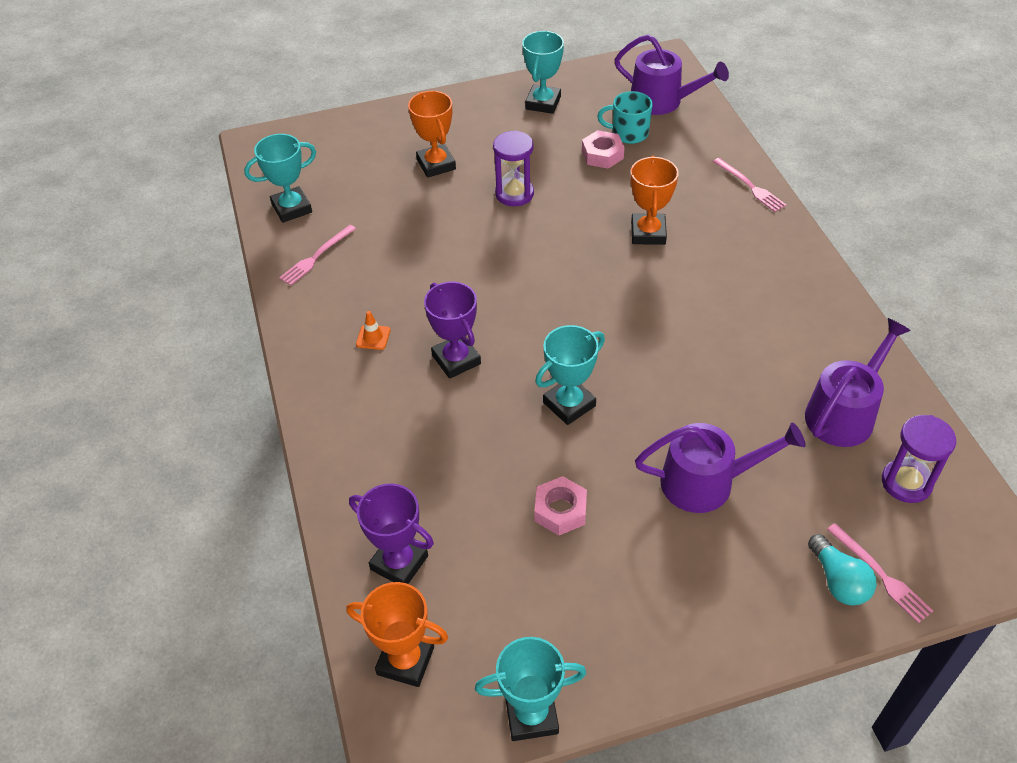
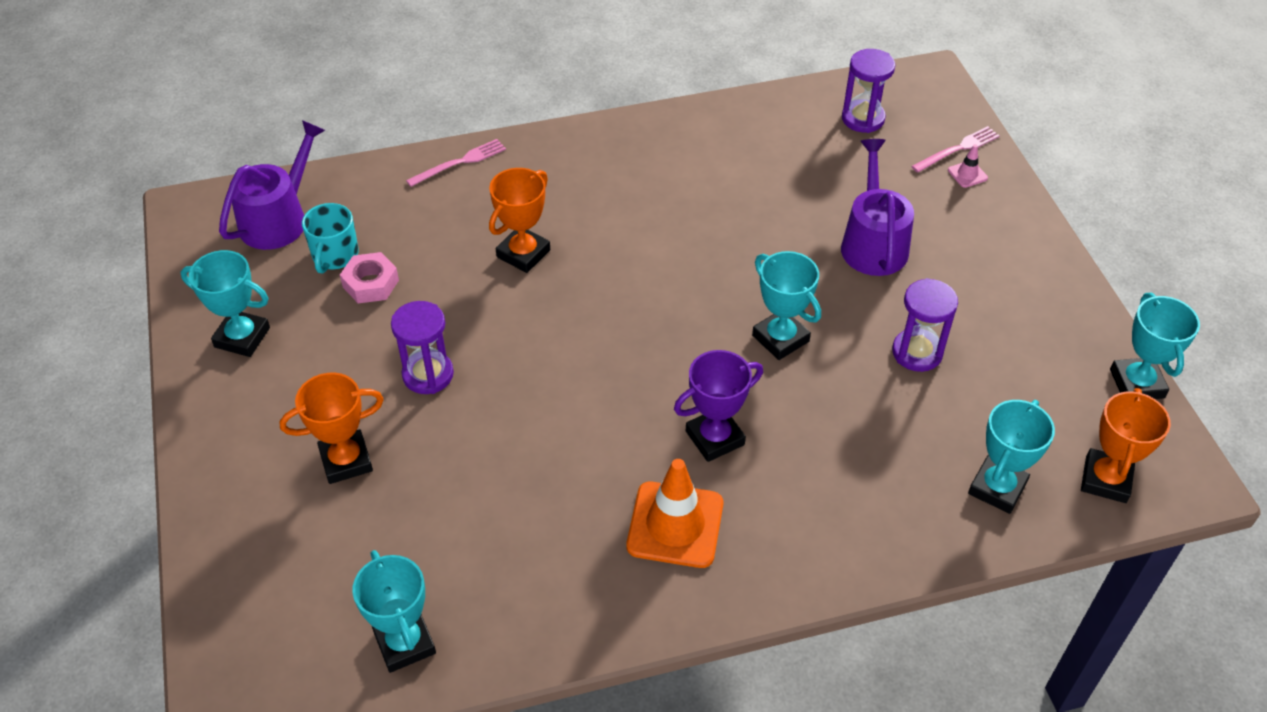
camera: 90 degrees left, 0 degrees up
(316, 257) = (517, 601): pink fork -> none
(373, 337) = (675, 525): orange traffic cone -> orange traffic cone, size x2.28
(399, 563) = (997, 488): purple trophy -> turquoise trophy
(560, 510) = (917, 352): pink nut -> purple hourglass
(648, 233) = (523, 253): orange trophy -> orange trophy turned 60 degrees counterclockwise
(838, 581) = (967, 174): turquoise light bulb -> pink traffic cone
(844, 413) = (787, 142): purple watering can -> none

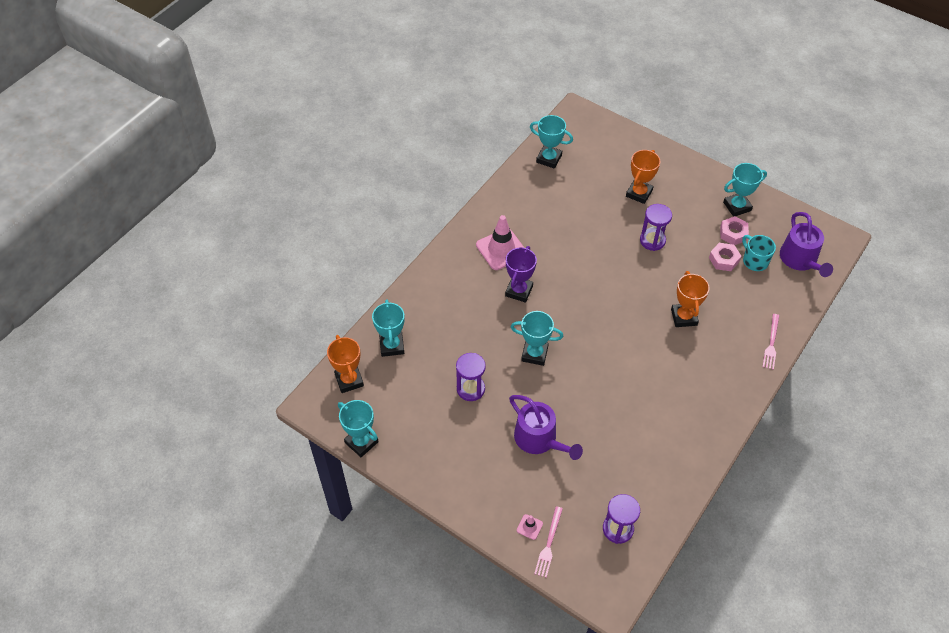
camera: 140 degrees right, 5 degrees up
(306, 306) = (733, 233): none -> pink nut
(675, 525) = (501, 249): orange traffic cone -> pink traffic cone

